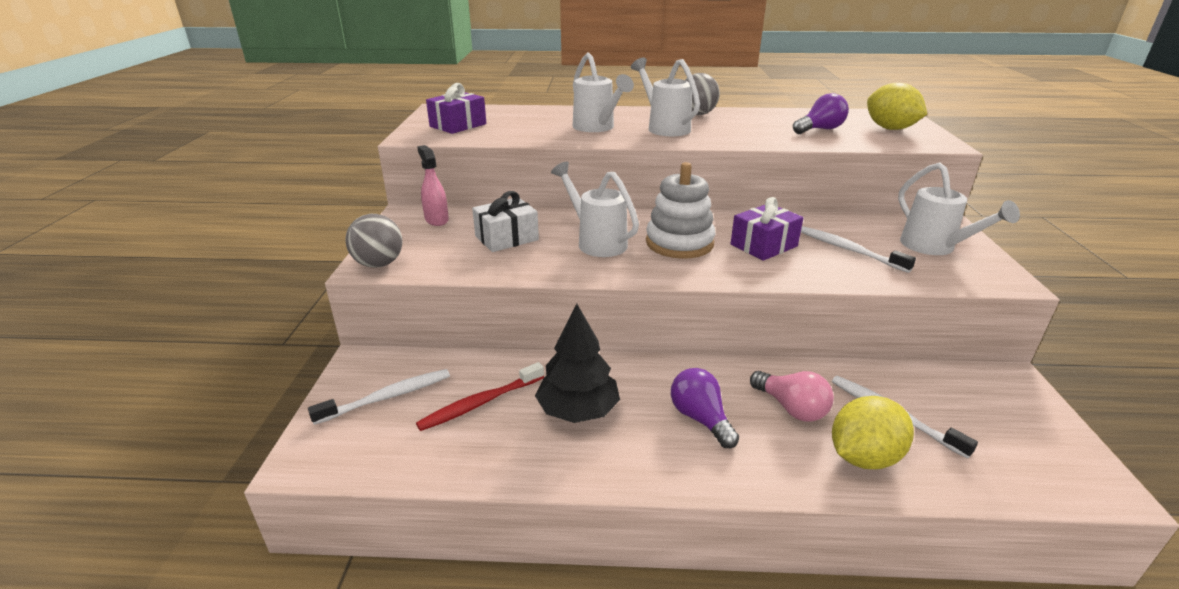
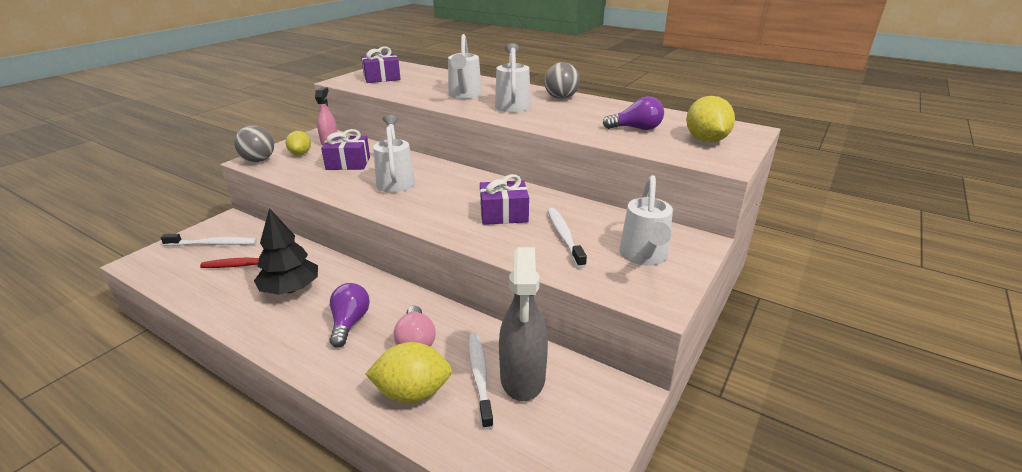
camera: 30 degrees right, 0 degrees up
(423, 242) = (300, 153): none -> yellow lemon
(506, 238) = (348, 163): white gift -> purple gift
(679, 243) = (447, 196): white stacking toy -> none
(925, 399) = (522, 377): none -> grey spray bottle

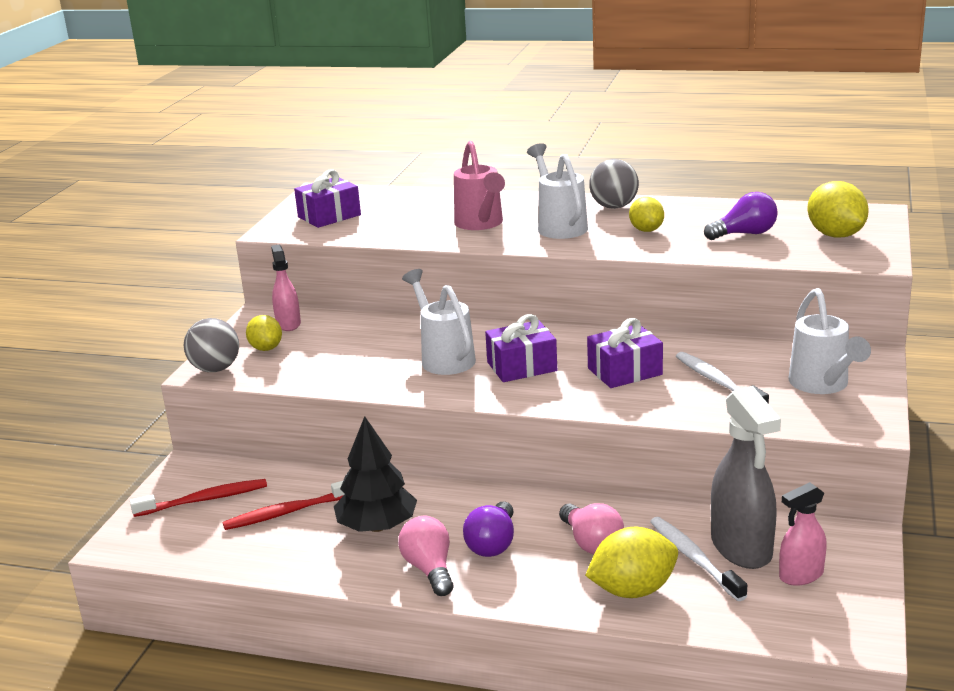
camera: 15 degrees left, 5 degrees down
(213, 244) = (204, 500): white toothbrush -> red toothbrush
(291, 332) = (429, 569): none -> pink light bulb
(348, 163) = (352, 348): purple gift -> purple gift (522, 366)
(349, 323) = (493, 544): purple light bulb -> purple light bulb turned 150 degrees counterclockwise
(464, 95) = (481, 224): white watering can -> pink watering can
(552, 418) = (801, 575): none -> pink spray bottle
(568, 115) = (646, 230): none -> yellow lemon

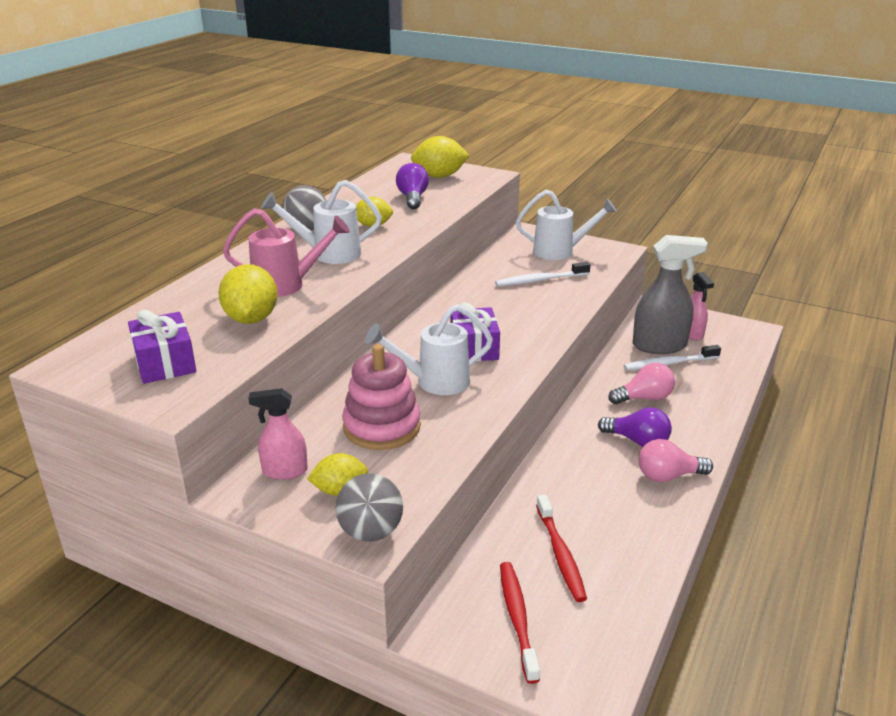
camera: 80 degrees left, 5 degrees up
(359, 348) = (382, 427): none -> pink stacking toy
(377, 526) = (599, 498): black tree -> none
(625, 371) = (506, 308): purple gift -> none
(633, 590) = (703, 392): yellow lemon -> yellow lemon (251, 319)

